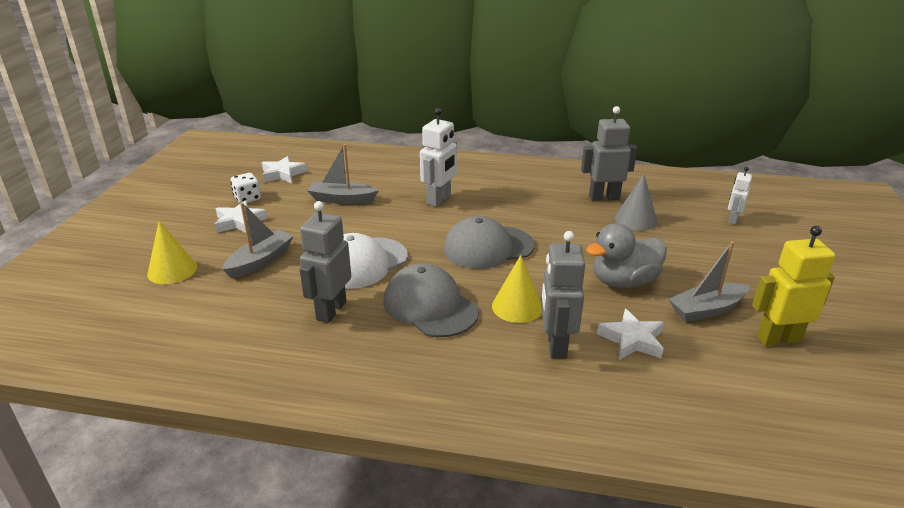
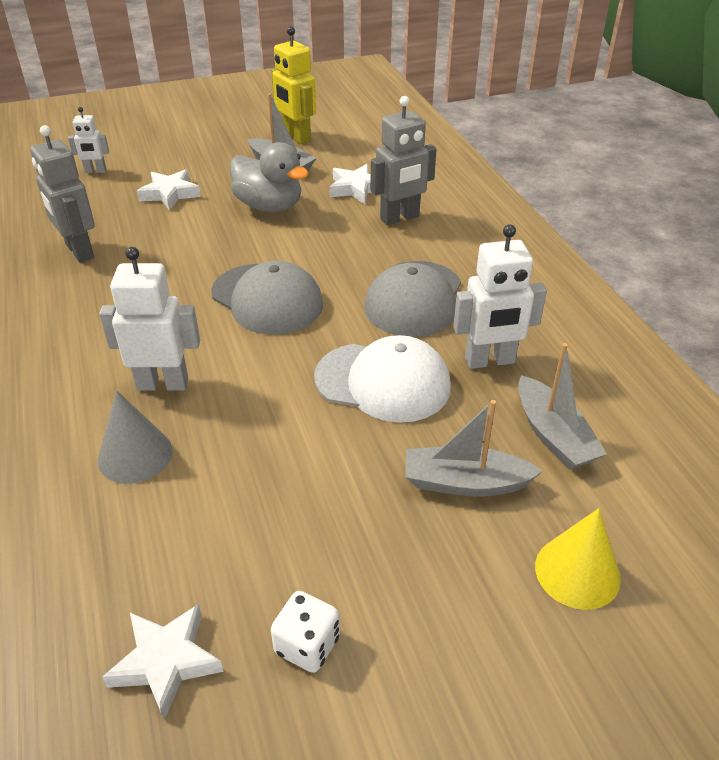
camera: 120 degrees left, 10 degrees up
(239, 222) = (392, 592): white star -> white star (170, 194)
(331, 311) = (490, 361): grey robot -> white robot
(342, 199) = (226, 495): grey boat -> grey boat (553, 435)
(517, 307) = (364, 250): yellow cone -> none
(636, 219) = (129, 221): grey cone -> grey cone (135, 455)

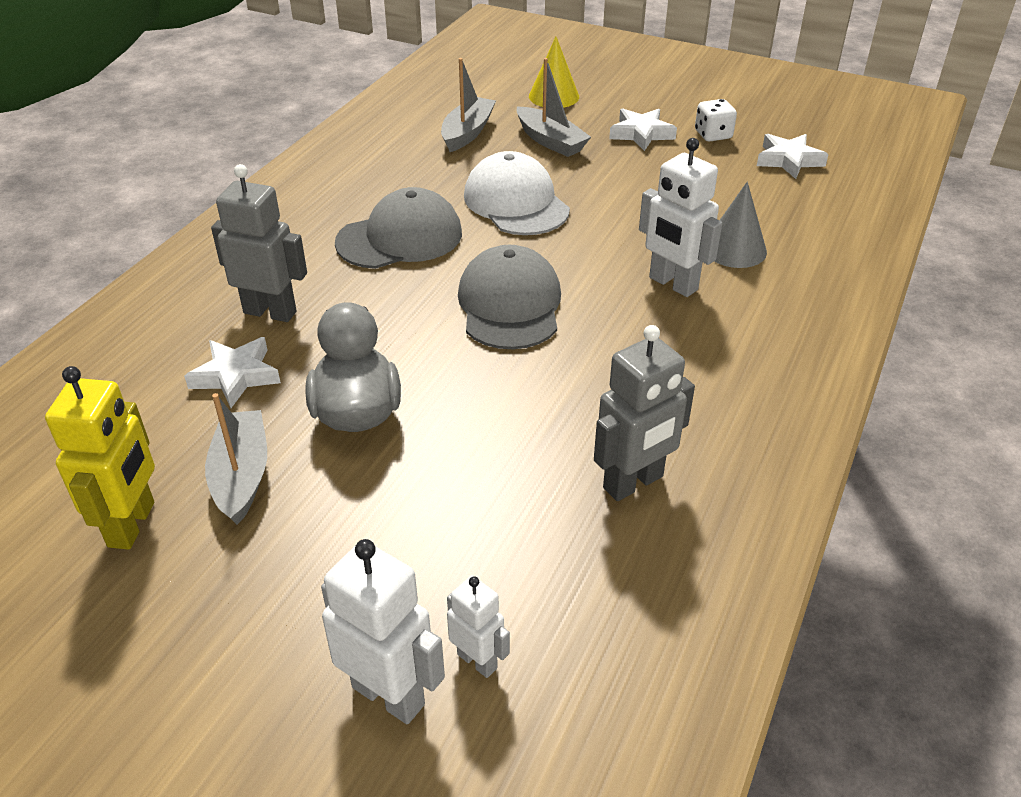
camera: 135 degrees left, 0 degrees up
(79, 251) = (633, 483): grey robot -> grey robot turned 45 degrees clockwise
(170, 194) = (433, 519): white star -> white star (641, 134)
(490, 361) = (429, 177): white robot -> white robot (389, 695)

